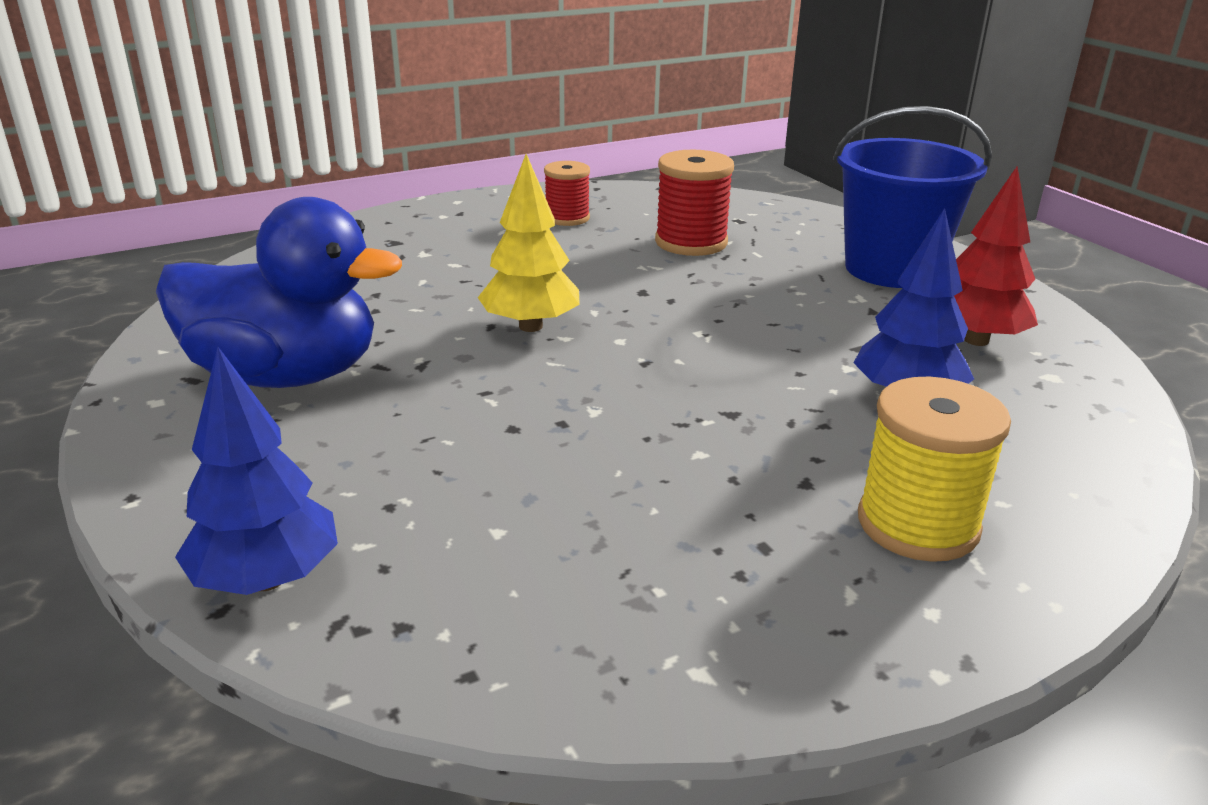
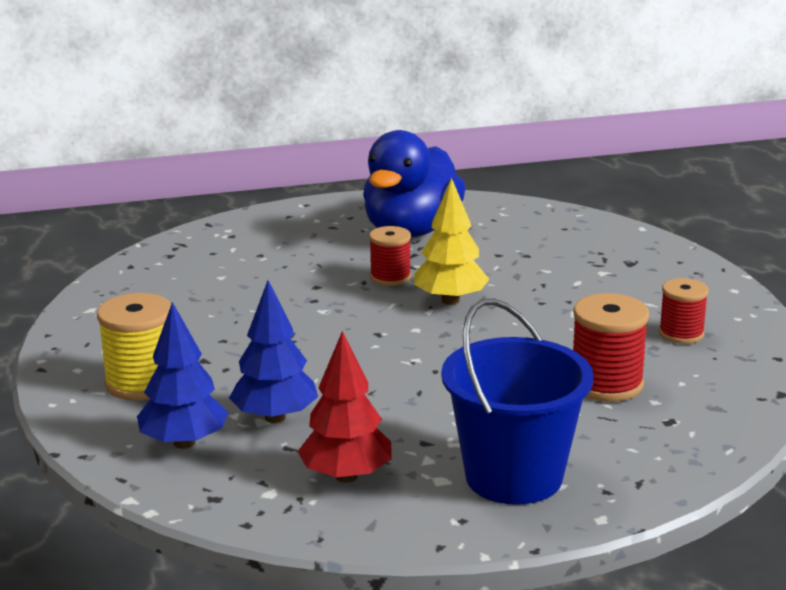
camera: 105 degrees right, 5 degrees down
(266, 579) = (221, 231): blue tree -> blue tree (184, 443)
(466, 373) = (390, 277): none -> red spool

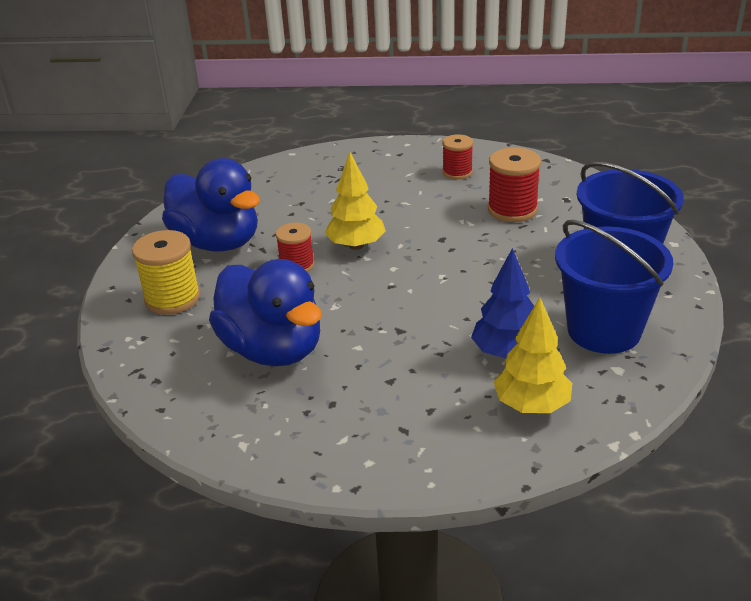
camera: 70 degrees left, 10 degrees up
(141, 383) = (417, 421): yellow spool -> yellow spool (172, 298)
(184, 443) = (531, 405): blue tree -> yellow tree
(233, 294) = (273, 349): none -> blue duck
(346, 476) = (603, 330): red tree -> blue bucket

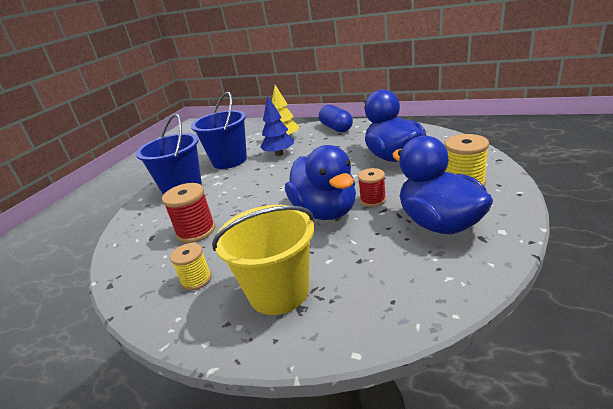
camera: 160 degrees left, 5 degrees down
(356, 246) = (325, 211): yellow tree -> blue duck
(368, 174) = (279, 292): none -> yellow bucket
(420, 452) = (336, 128): none -> blue capsule
(457, 172) = (196, 280): red spool -> yellow spool

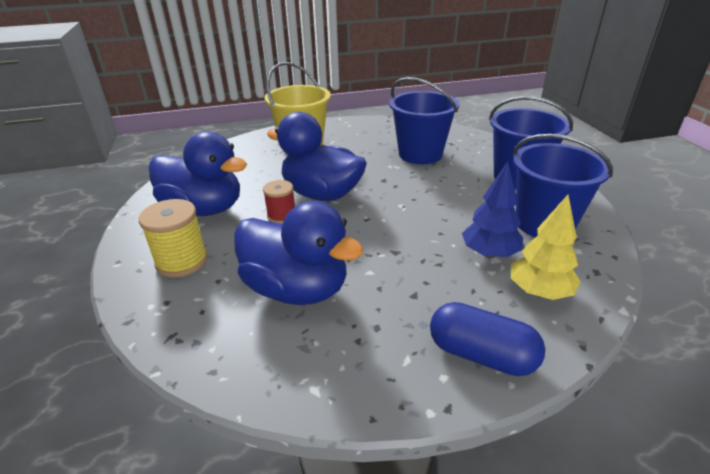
camera: 140 degrees right, 5 degrees up
(196, 231) = (420, 154): red spool -> blue bucket
(196, 280) = (366, 136): yellow spool -> none

